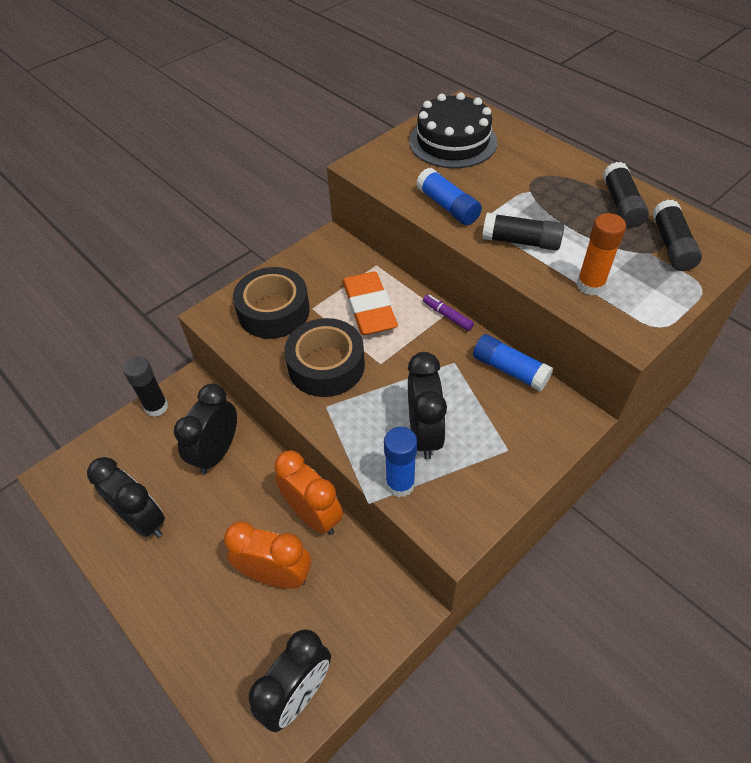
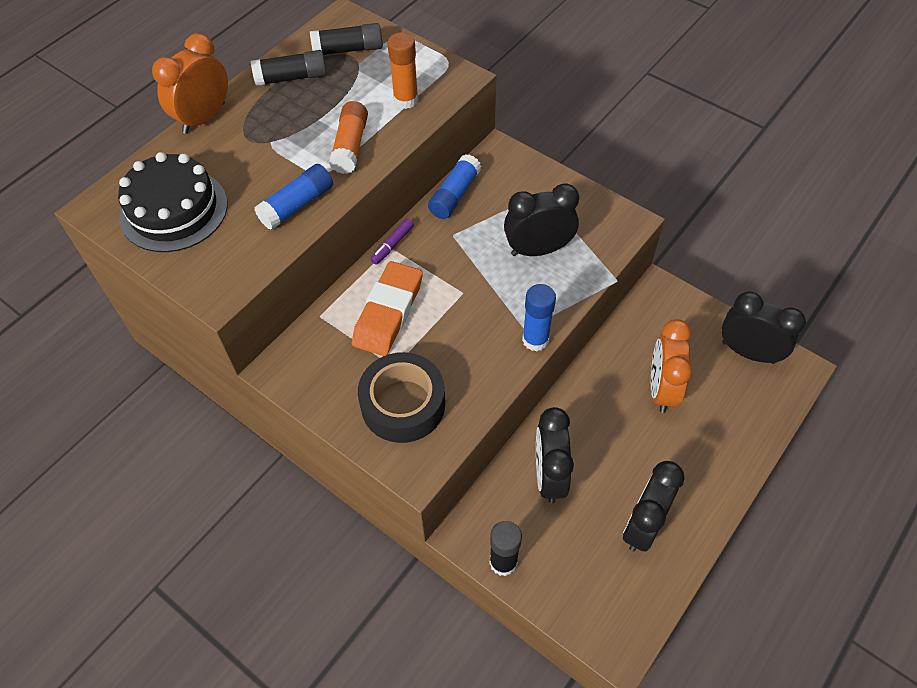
camera: 100 degrees left, 5 degrees up
(217, 452) = (549, 475): black clock -> black clock turned 75 degrees clockwise
(313, 515) = (597, 371): orange clock -> orange clock (204, 118)
(326, 365) = (474, 338): black tape -> none
(369, 308) = (388, 312): orange eraser -> orange eraser turned 45 degrees counterclockwise
(400, 484) = (593, 261): blue glue stick -> blue glue stick (535, 340)
(521, 241) = (350, 146): black glue stick -> orange glue stick

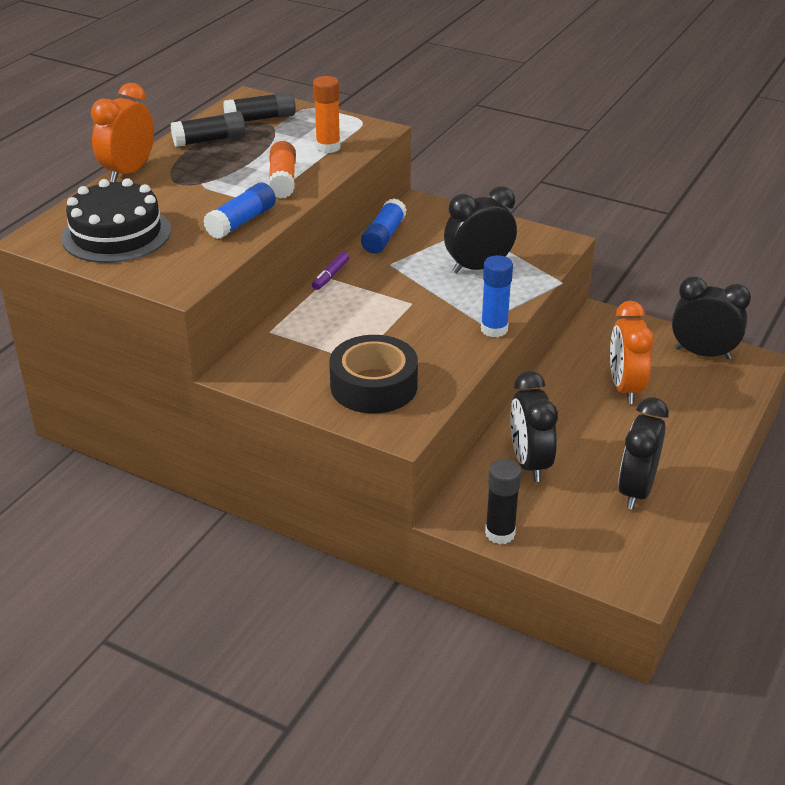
camera: 10 degrees left, 20 degrees down
(388, 312) = (340, 323): orange eraser -> none

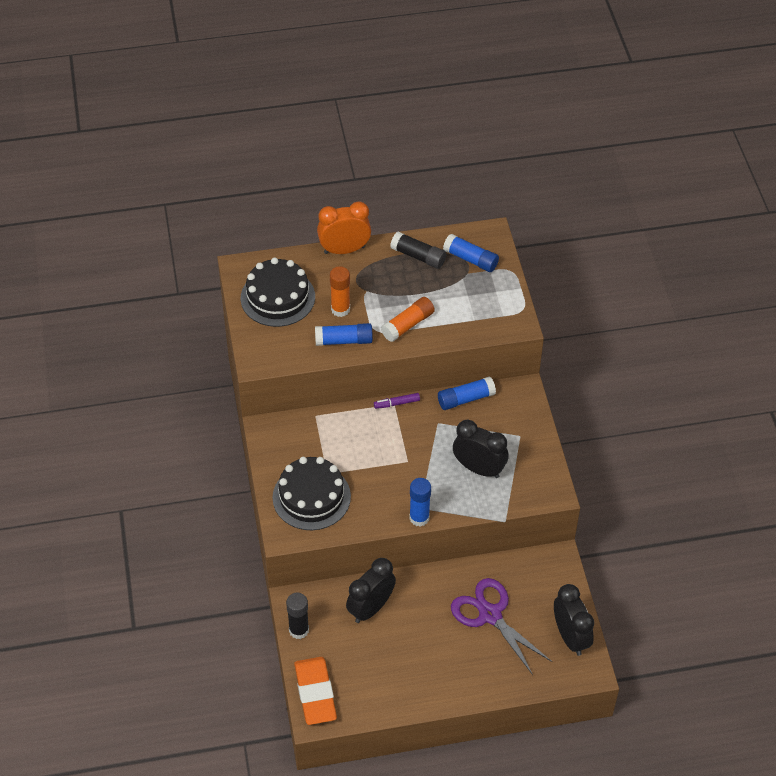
camera: 50 degrees right, 15 degrees up
(260, 119) = (470, 259): black glue stick -> blue glue stick
(328, 147) = (470, 317): orange glue stick -> orange glue stick (340, 309)
(374, 386) = (311, 497): black tape -> black cake
(603, 566) = (315, 693): none -> orange eraser
(625, 388) = (490, 615): orange clock -> purple scissors
(636, 490) = (394, 674): black clock -> none

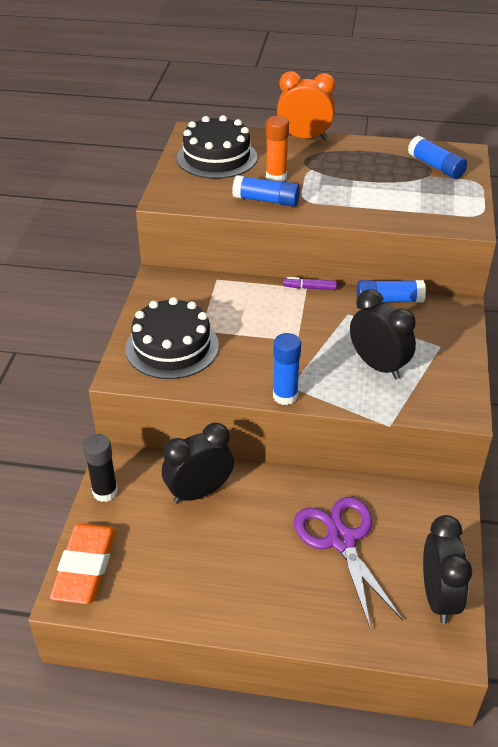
camera: 20 degrees right, 10 degrees down
(408, 325) = (342, 202): orange glue stick -> none
(418, 256) = (379, 155): black glue stick -> none

